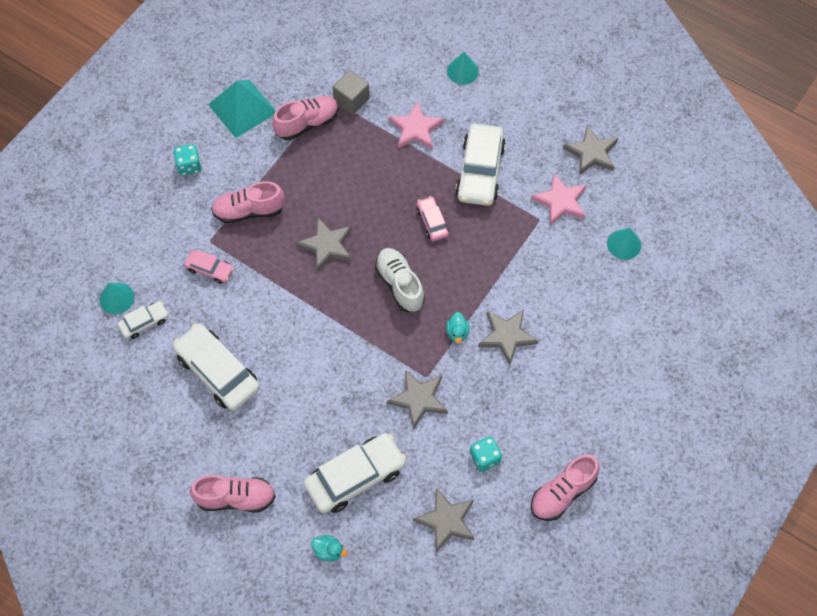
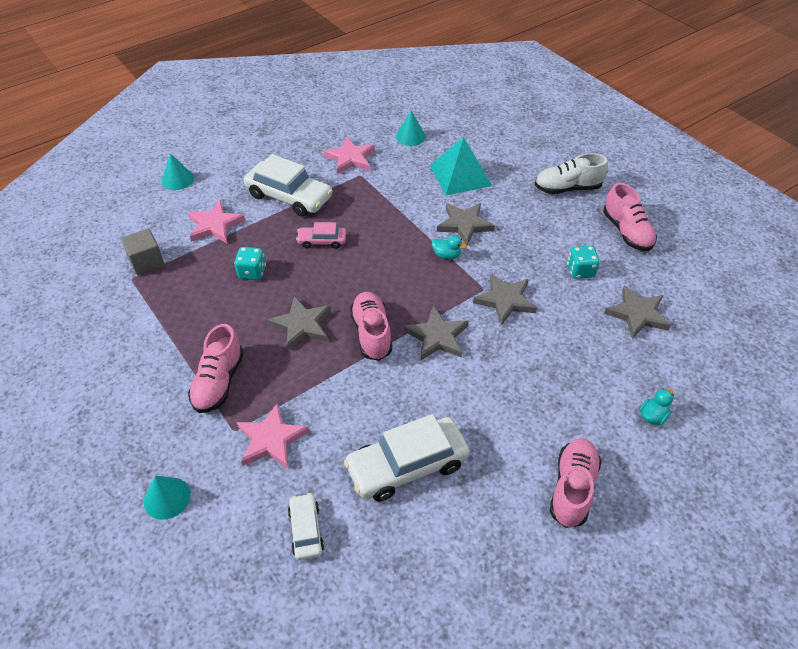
camera: 70 degrees left, 15 degrees down
(116, 298) = (255, 555): turquoise cone -> turquoise cone (167, 498)
(189, 166) = (121, 425): turquoise dice -> turquoise dice (252, 272)
(210, 269) = (271, 439): pink car -> pink star
(242, 108) = (84, 354): turquoise pyramid -> turquoise pyramid (460, 175)
(307, 123) = (147, 303): pink shoe -> pink shoe (371, 333)
(355, 477) = (574, 371): white car -> none
(400, 284) = (376, 281): white shoe -> white shoe (567, 188)
(591, 152) = (315, 130): grey star -> grey star (437, 336)

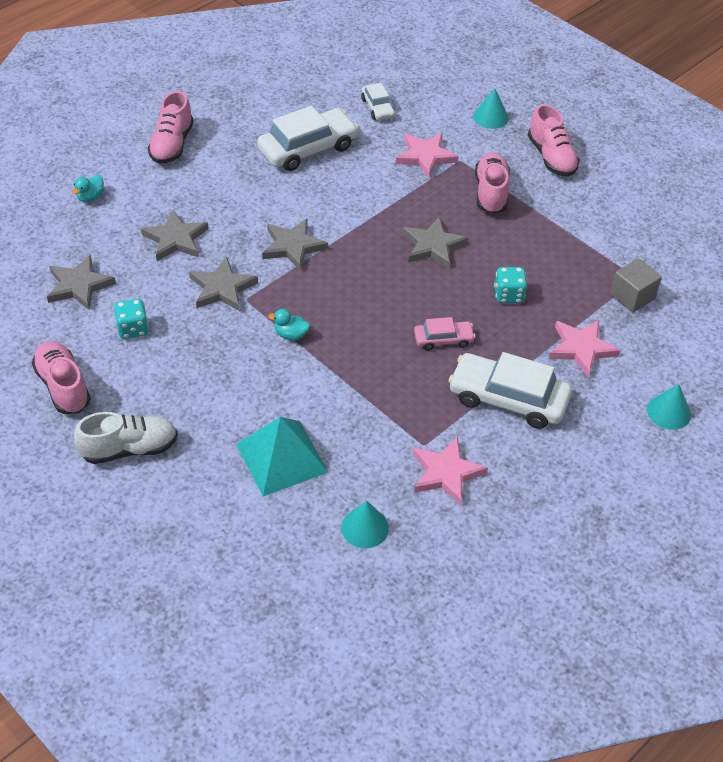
camera: 170 degrees right, 0 degrees up
(371, 333) = (360, 244): pink shoe -> pink shoe (551, 157)
(464, 224) = (271, 378): grey star -> grey star (176, 239)

